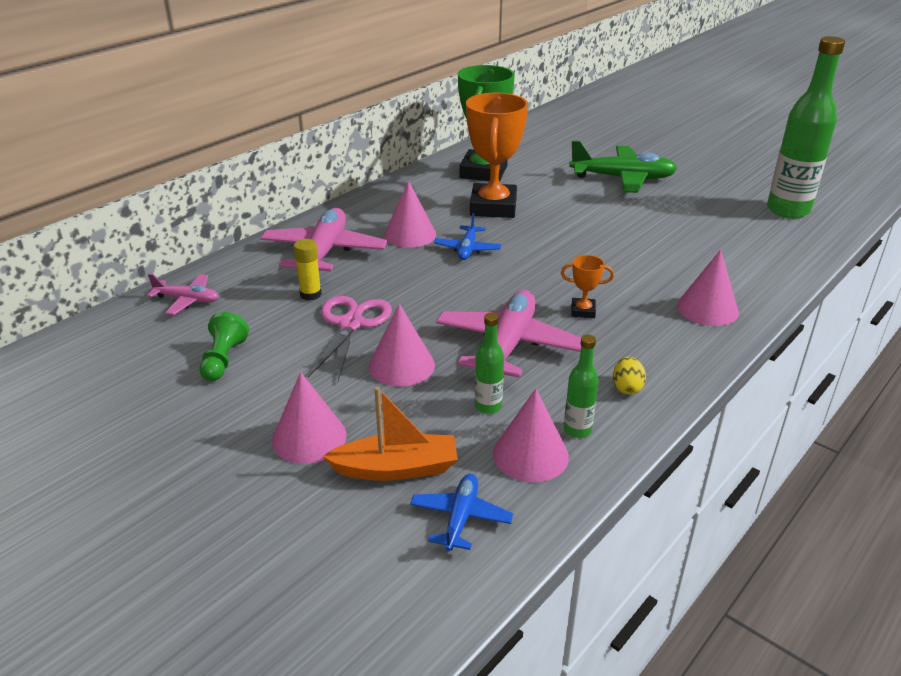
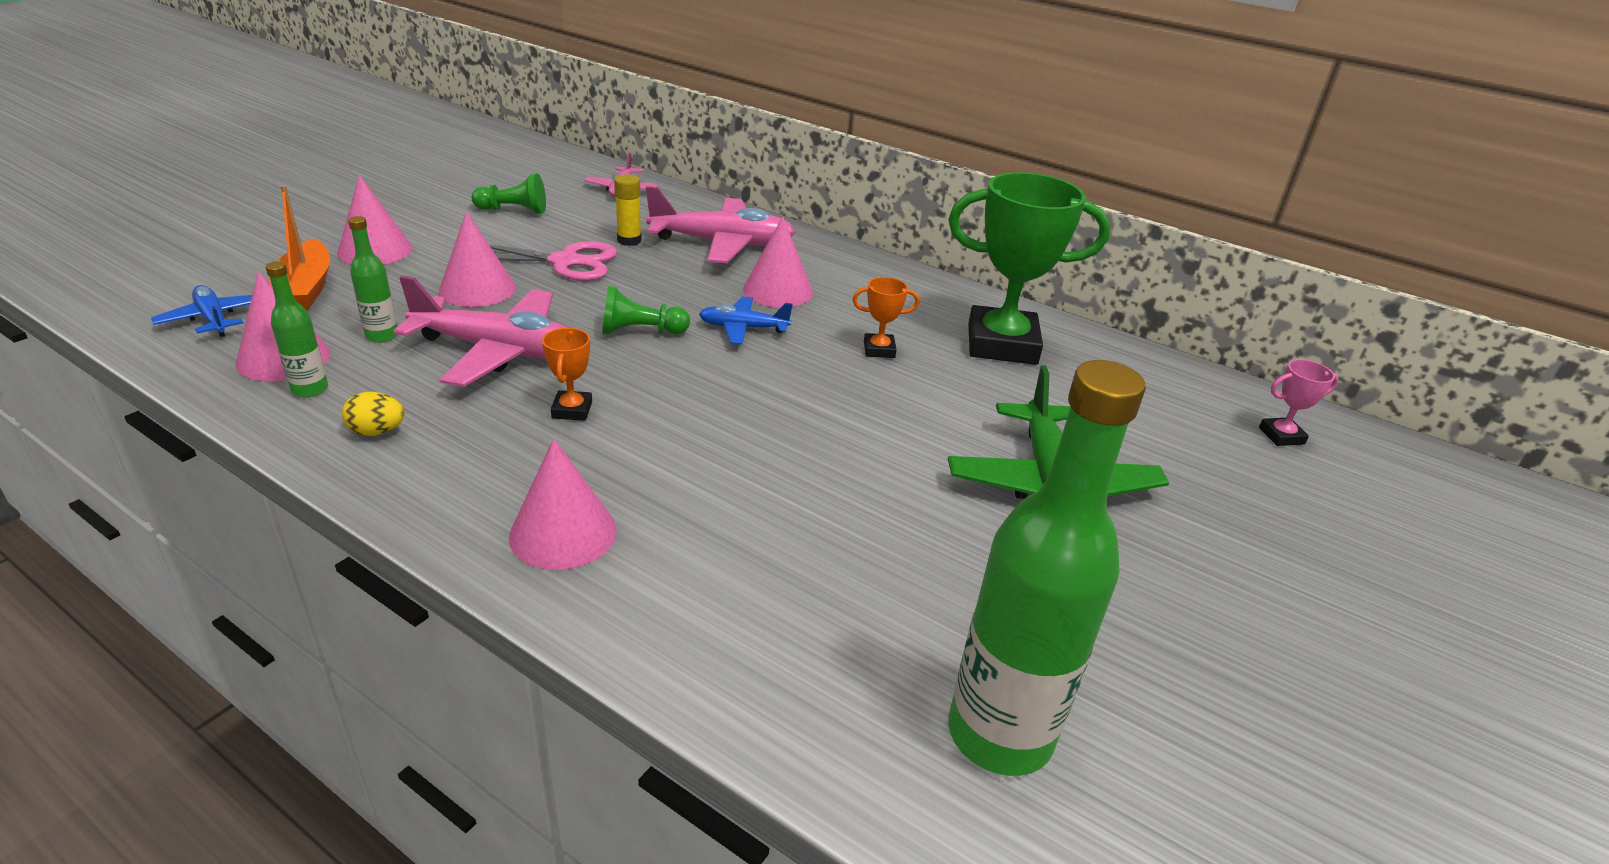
camera: 80 degrees right, 0 degrees up
(460, 518) = (213, 319): blue plane -> blue plane turned 135 degrees counterclockwise
(474, 287) = (640, 331): none -> green pawn
(493, 207) = (879, 350): orange trophy -> orange trophy, size x0.43
(566, 124) = (1281, 436): none -> pink trophy

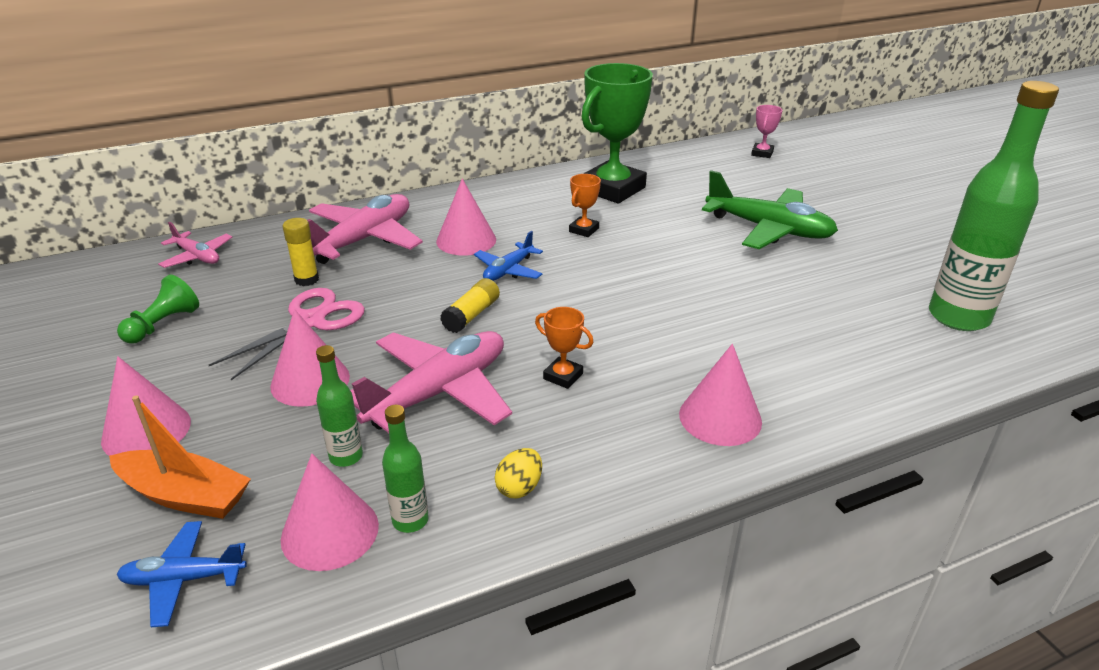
camera: 55 degrees left, 0 degrees up
(640, 331) = (471, 315): green pawn -> yellow glue stick

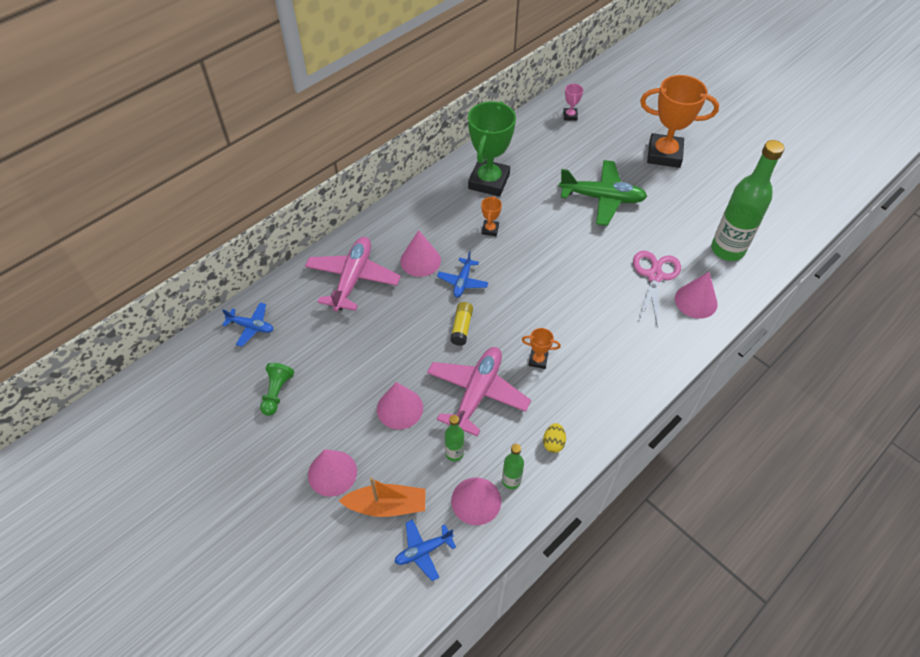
camera: 20 degrees left, 20 degrees up
(197, 257) = (251, 327): pink plane -> blue plane
(306, 279) = (340, 327): yellow glue stick -> none
(310, 321) = (367, 362): pink scissors -> pink scissors (654, 276)
(720, 417) = (631, 364): pink cone -> pink cone (696, 301)
(887, 205) = (664, 154): none -> orange trophy

